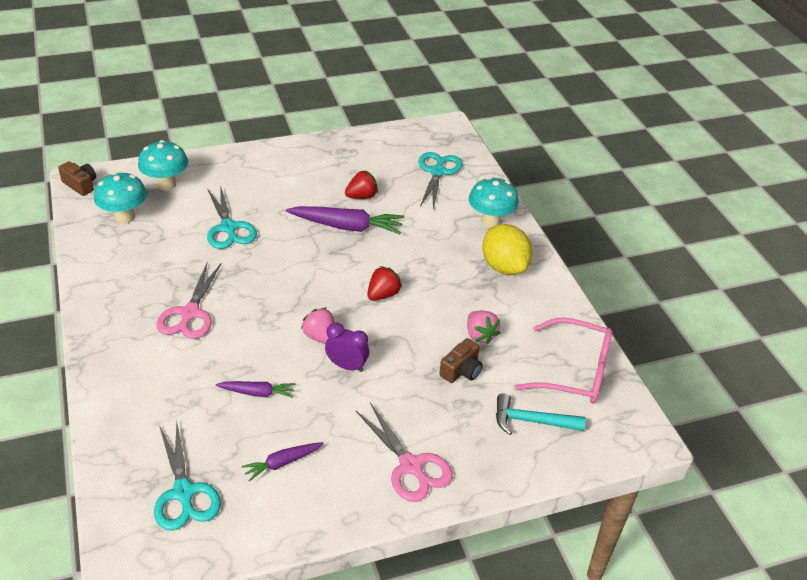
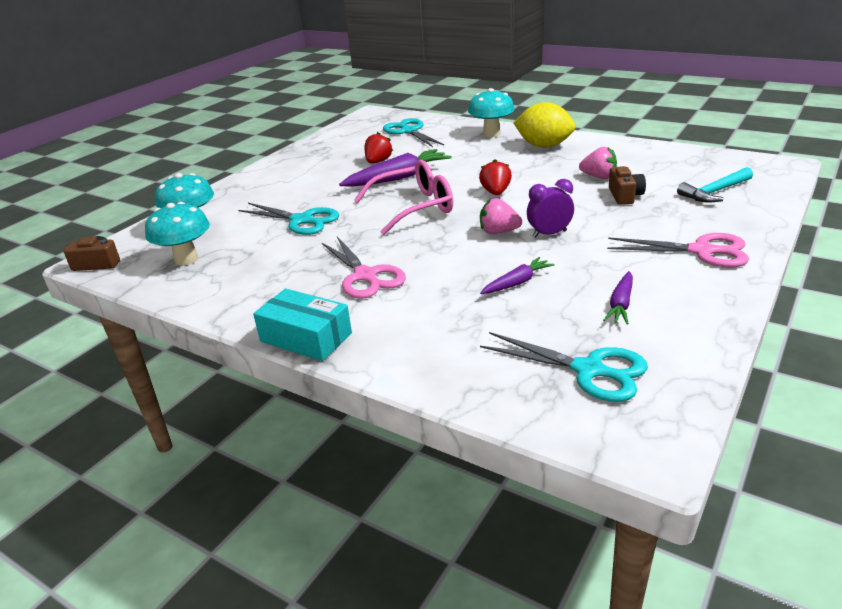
camera: 35 degrees left, 10 degrees down
(95, 340) = (306, 337): none -> turquoise box
(575, 372) = (685, 162): pink glasses -> pink glasses (414, 207)

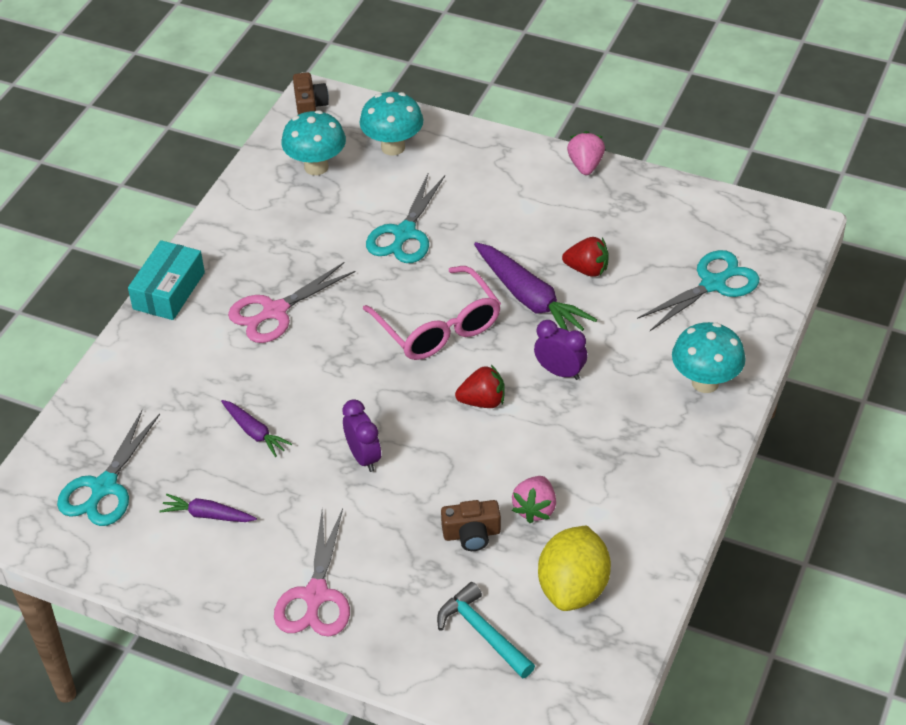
camera: 80 degrees right, 15 degrees up
(472, 169) = (560, 372): none -> purple clock
(498, 232) = (370, 411): pink strawberry -> pink strawberry (585, 165)
(544, 146) = (655, 447): yellow lemon -> yellow lemon (573, 588)

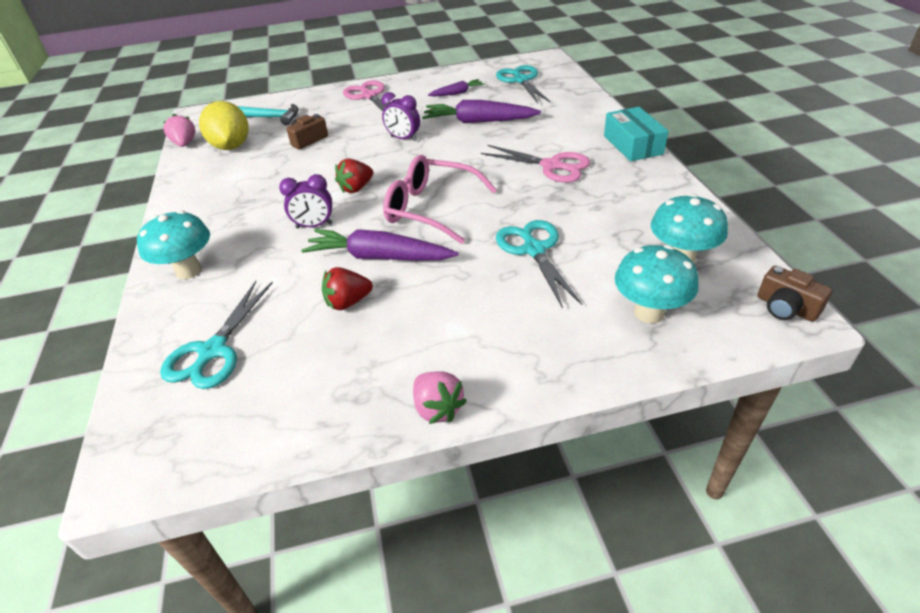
camera: 145 degrees right, 5 degrees down
(254, 432) = (478, 121): purple carrot -> purple carrot, size x1.82
(275, 311) = (552, 166): pink scissors -> pink scissors turned 105 degrees clockwise
(535, 509) = (278, 162): pink strawberry -> pink strawberry (185, 144)

